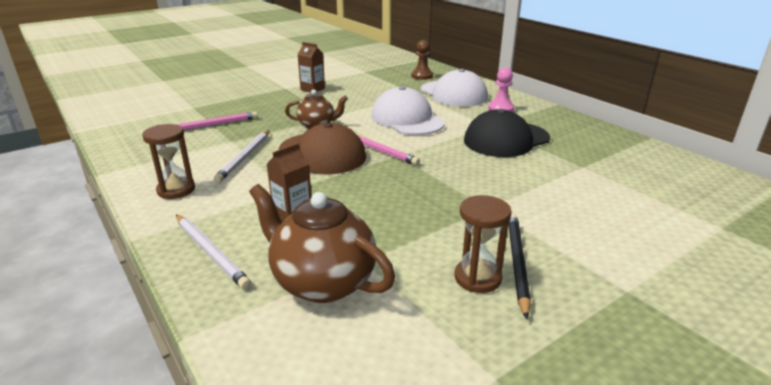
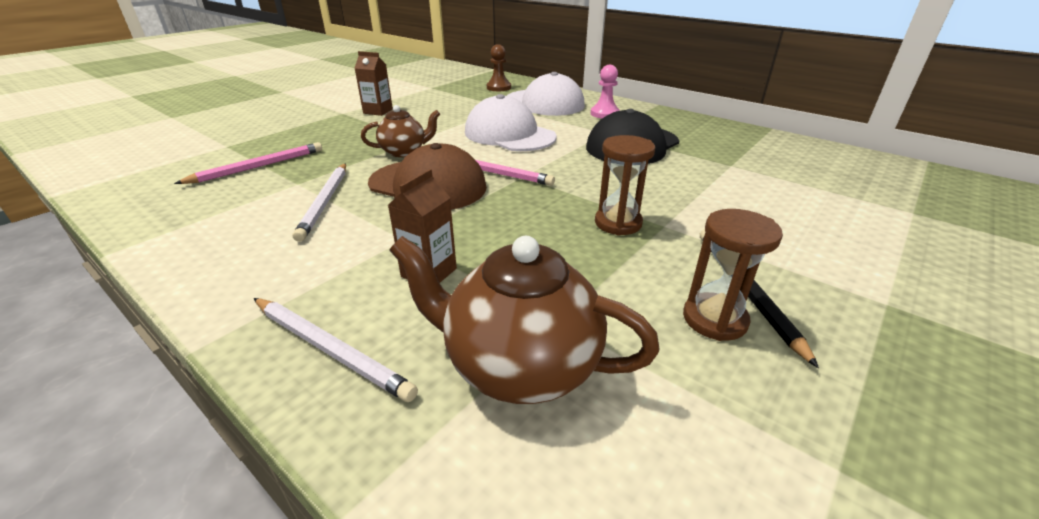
camera: 15 degrees left, 5 degrees up
(176, 190) = (240, 260): brown hourglass -> brown hourglass (618, 223)

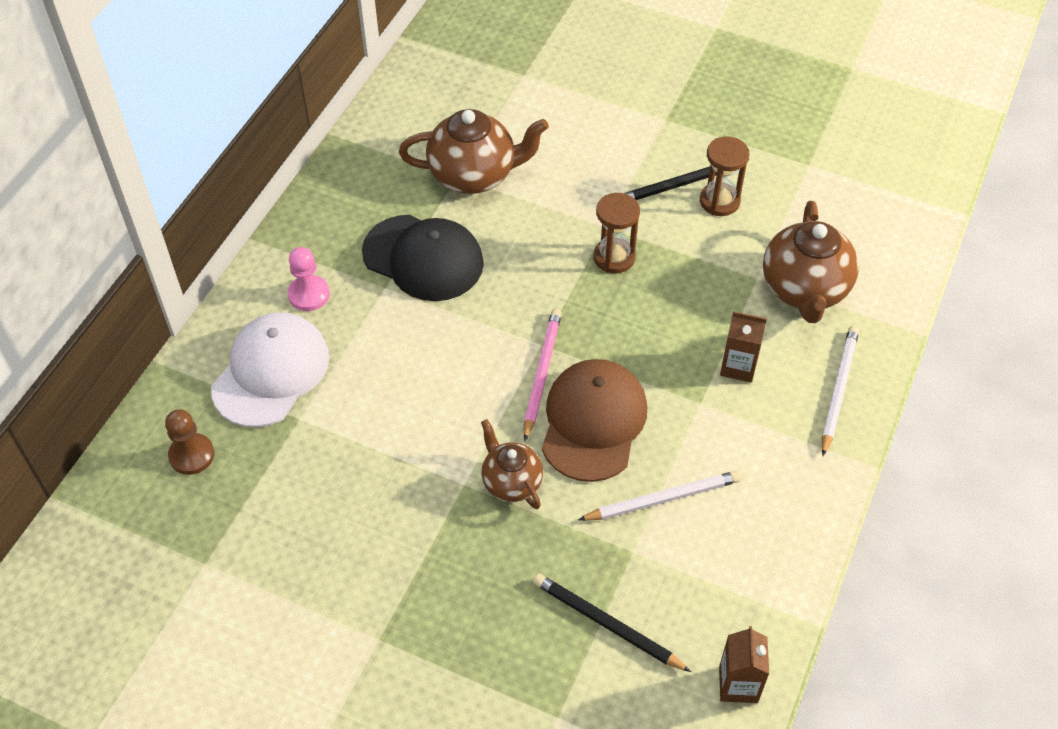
camera: 105 degrees left, 20 degrees up
(258, 167) = (607, 624): pink pencil -> black pencil
(378, 111) = (360, 588): brown carton -> brown carton (738, 684)
(509, 134) = (420, 385): white cap -> none
(734, 172) = (474, 175): none -> brown teapot

